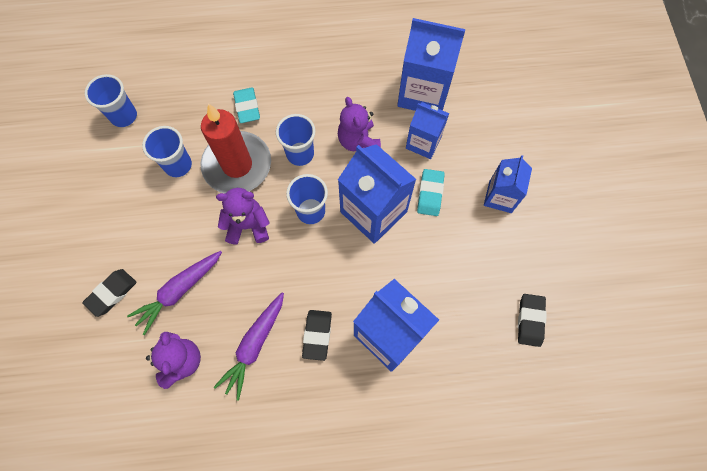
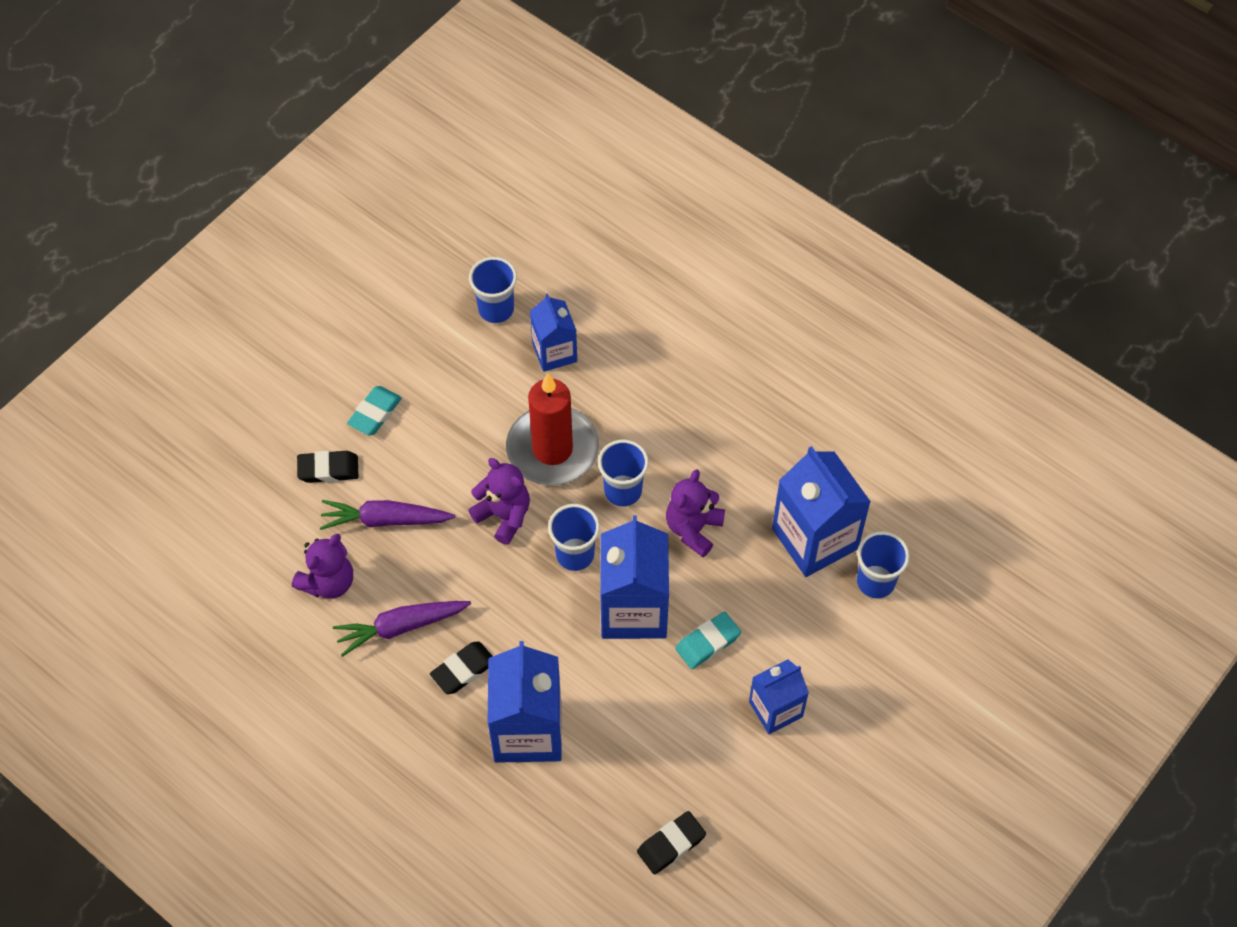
camera: 45 degrees right, 10 degrees down
(178, 165) = (498, 401): blue cup -> blue cup (875, 582)
(247, 107) = (620, 400): turquoise eraser -> turquoise eraser (375, 413)
(423, 143) = (757, 588): blue carton -> blue carton (554, 352)

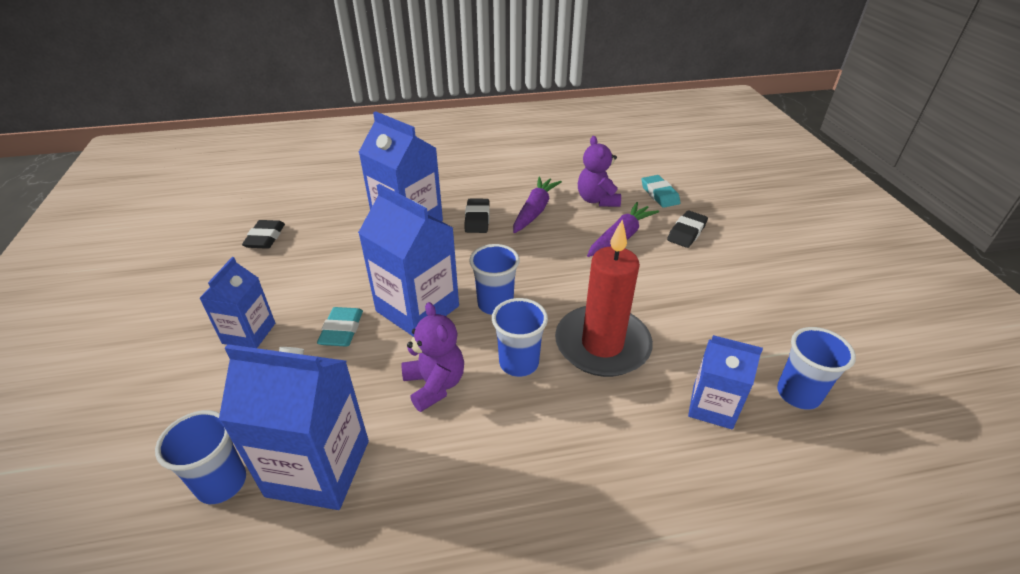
camera: 130 degrees right, 20 degrees down
(375, 413) = (722, 271): turquoise eraser -> turquoise eraser (659, 194)
(504, 516) = (567, 287): purple teddy bear -> none

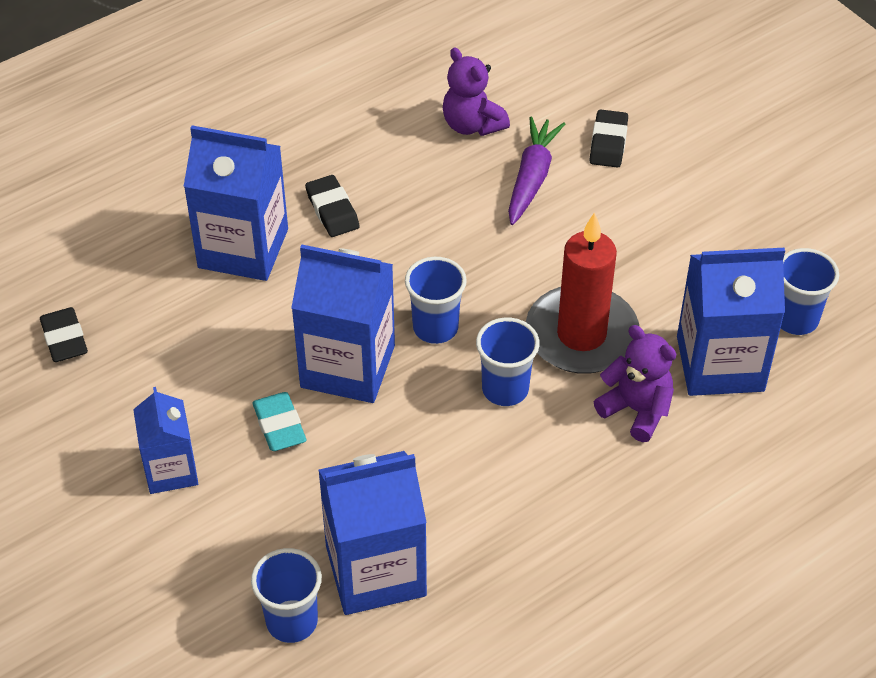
camera: 25 degrees left, 10 degrees up
(435, 385) = (431, 446): purple teddy bear -> purple teddy bear (636, 410)
(535, 211) = (400, 171): purple carrot -> none
(659, 194) = (548, 88): turquoise eraser -> none
(712, 406) = (720, 363): blue carton -> blue carton, size x1.66

